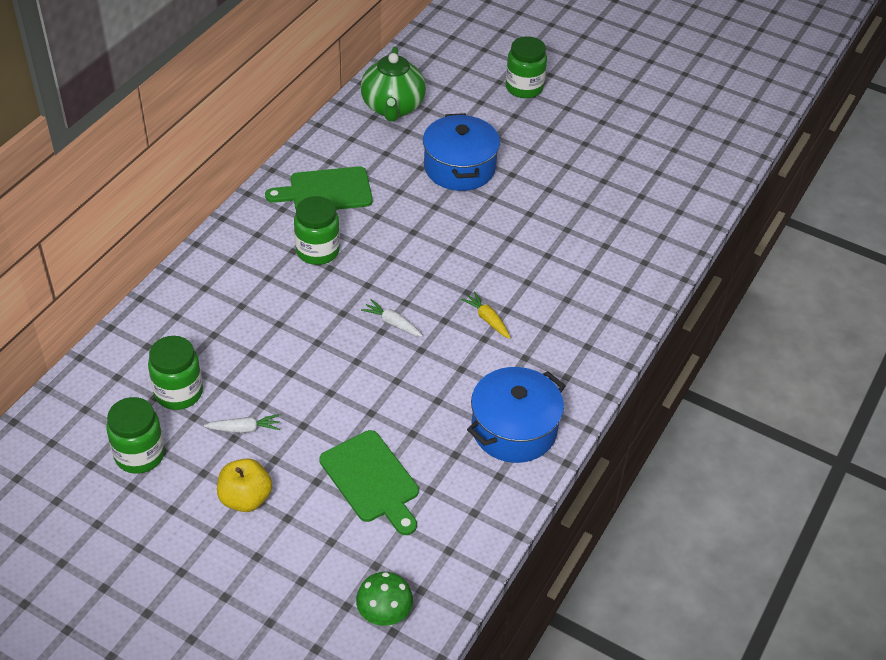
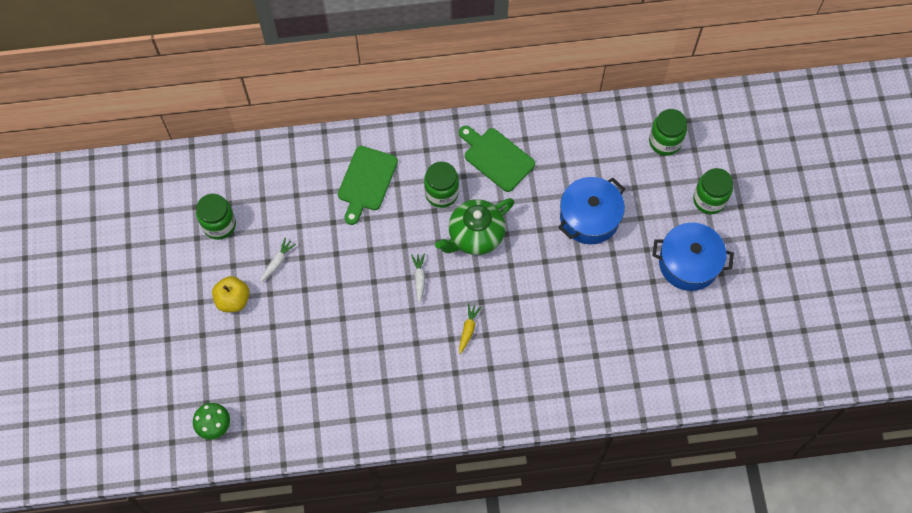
camera: 55 degrees right, 20 degrees up
(178, 393) = (274, 208): green jar -> green jar (665, 141)
(244, 429) = (277, 262): white carrot -> white carrot turned 105 degrees counterclockwise
(371, 480) = (295, 354): green cutting board -> green cutting board (366, 181)
(393, 108) = (610, 136): green teapot -> green teapot (475, 236)
(514, 429) = (393, 404): blue pot -> blue pot (688, 263)

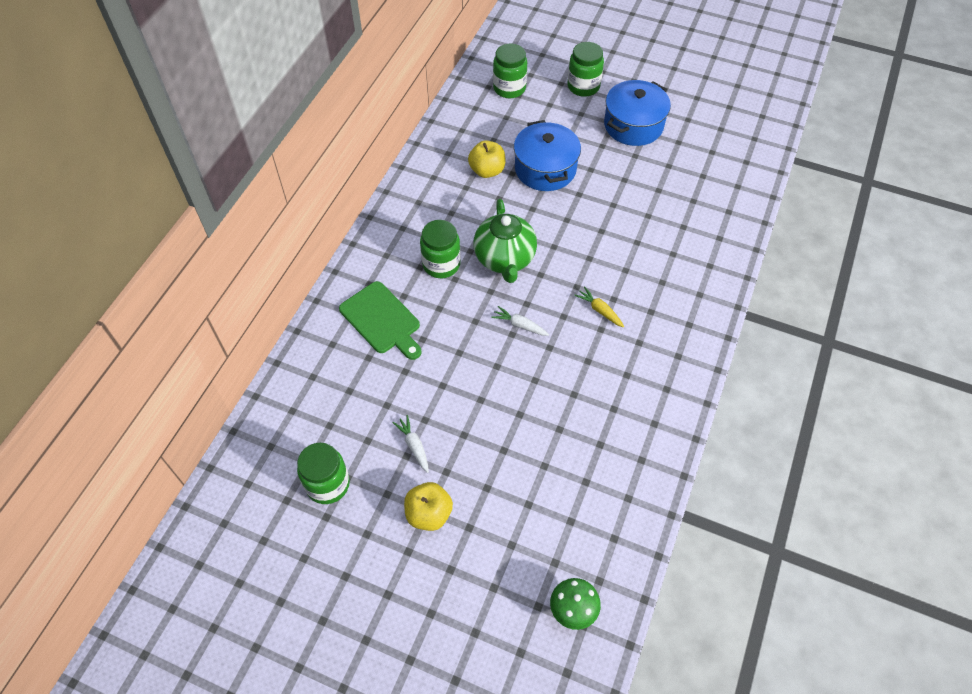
camera: 60 degrees left, 10 degrees down
(496, 157) = (436, 206): green cutting board -> none
(558, 174) = (487, 170): none -> yellow apple

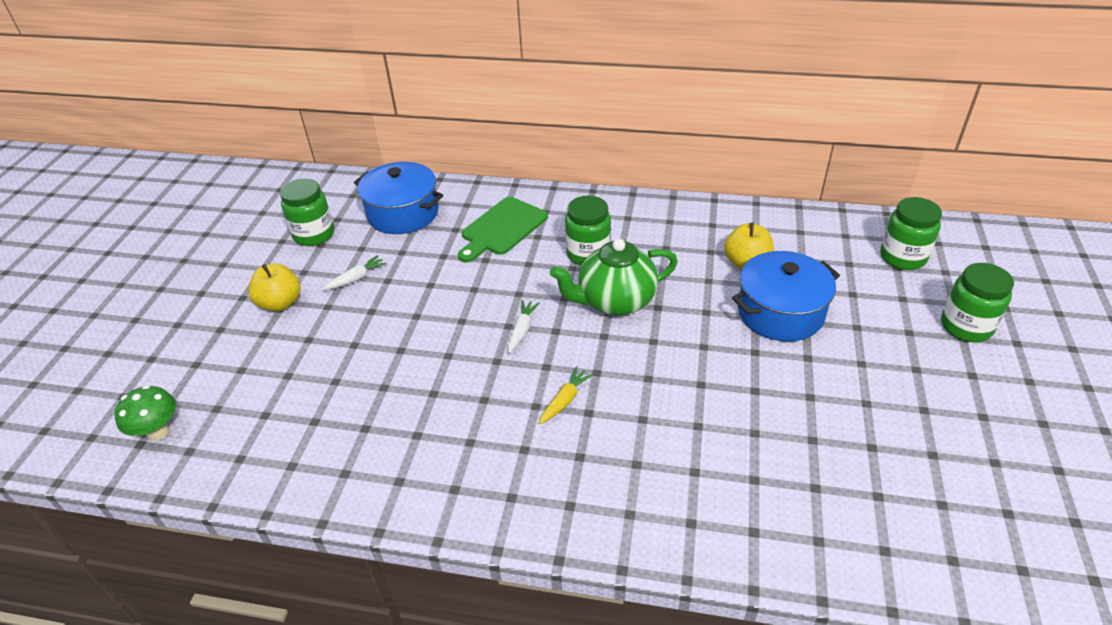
camera: 80 degrees right, 15 degrees down
(633, 125) = (928, 393): blue pot -> blue pot (403, 213)

